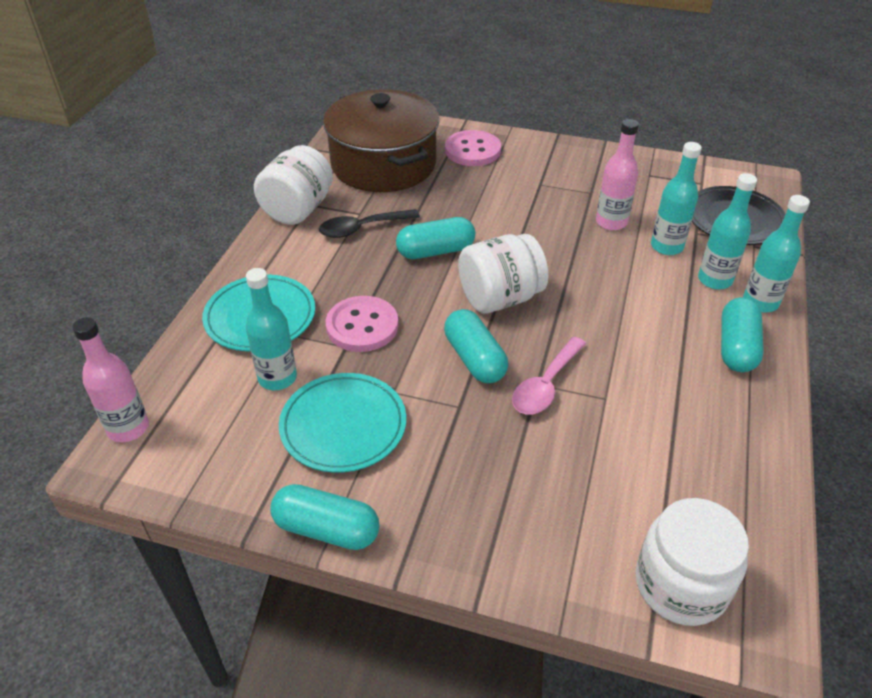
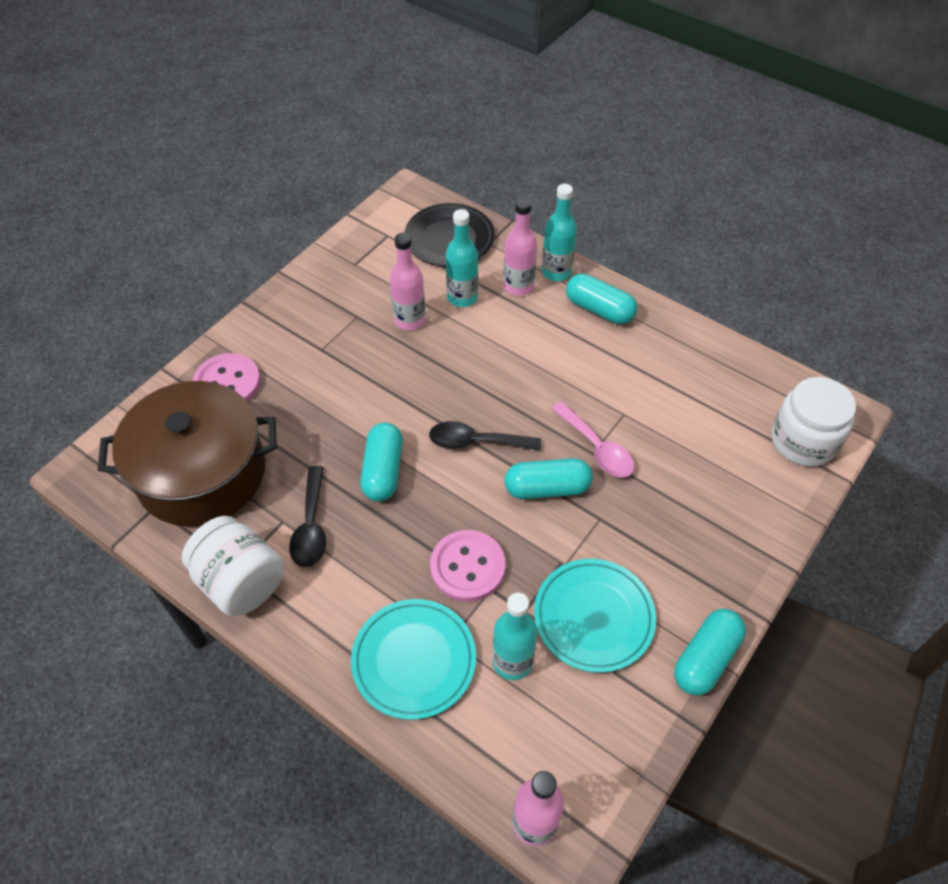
camera: 70 degrees left, 10 degrees up
(500, 298) = (476, 442): white jar -> black spoon
(714, 280) = (518, 286): turquoise bottle -> pink bottle

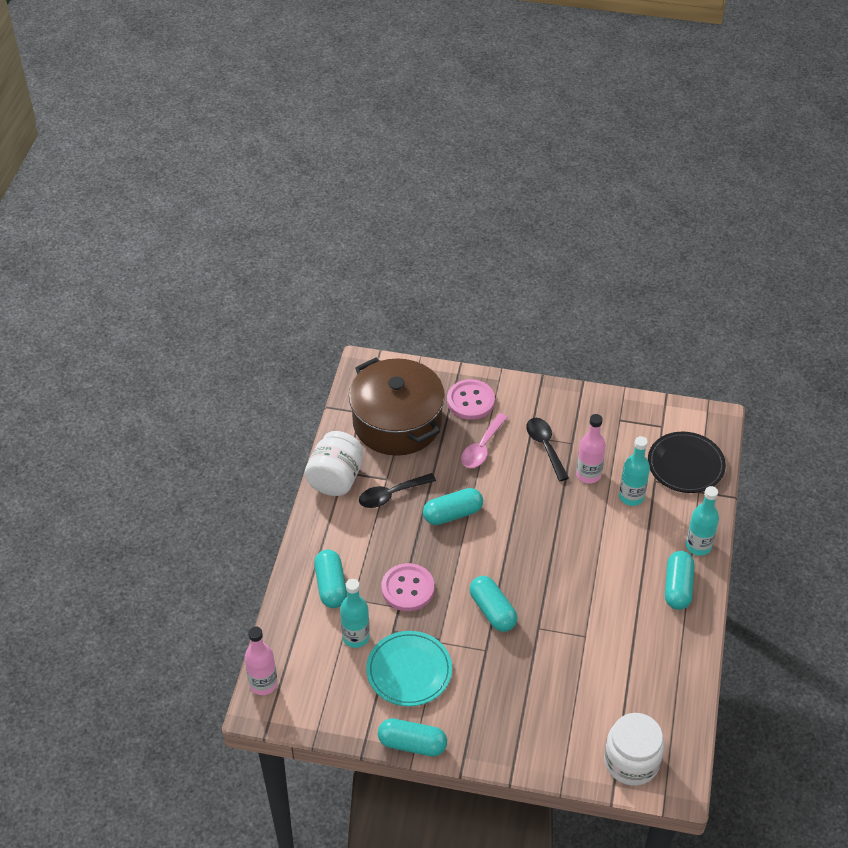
camera: 65 degrees right, 5 degrees down
(414, 660) = (331, 586): turquoise plate -> turquoise capsule
(476, 442) = (506, 556): black spoon -> black spoon (545, 446)
(518, 286) = (666, 527): pink bottle -> none
(597, 448) = (544, 629): pink spoon -> pink spoon (482, 448)

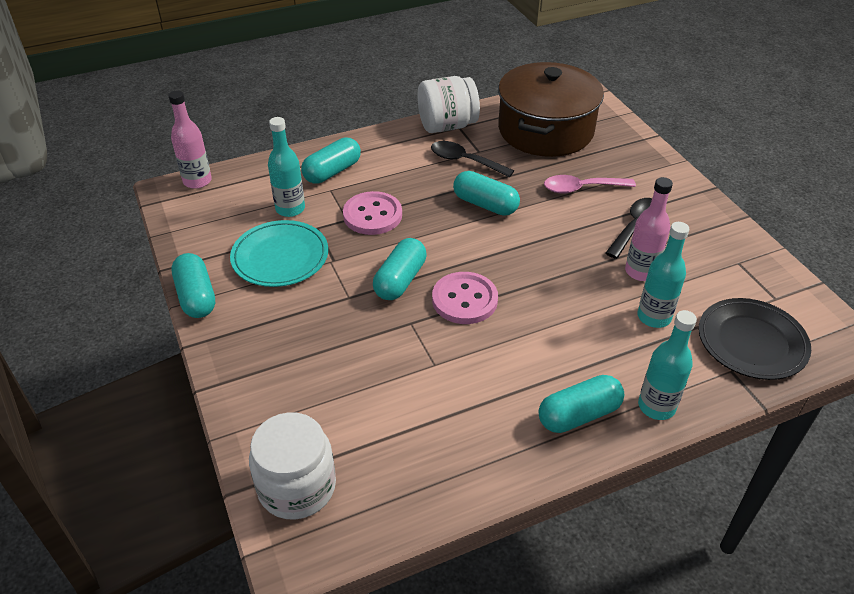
camera: 55 degrees right, 5 degrees down
(470, 401) = (624, 158): pink button -> pink button (464, 300)

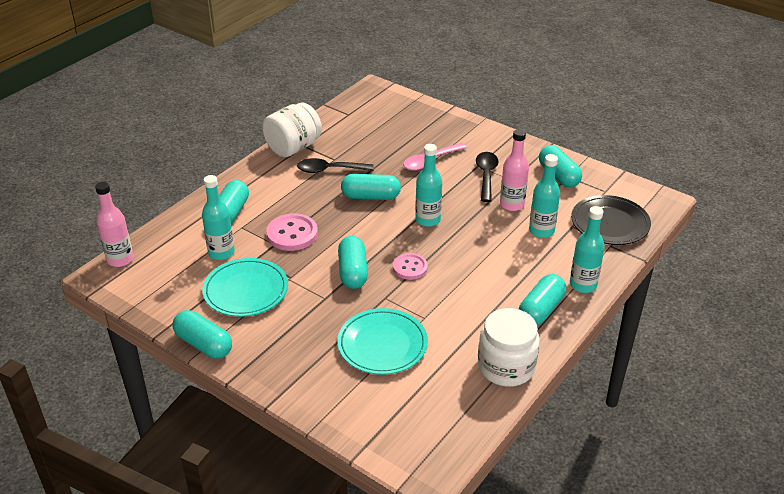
camera: 30 degrees left, 5 degrees down
(297, 487) = (396, 433): white jar -> white jar (506, 367)
(365, 375) = (382, 344): none -> turquoise plate
(464, 300) = (410, 267): pink button -> pink button, size x0.66
(527, 253) = (428, 220): none -> turquoise bottle
(545, 130) = (371, 127): brown pot -> none
(727, 258) = (558, 175): none -> turquoise capsule

